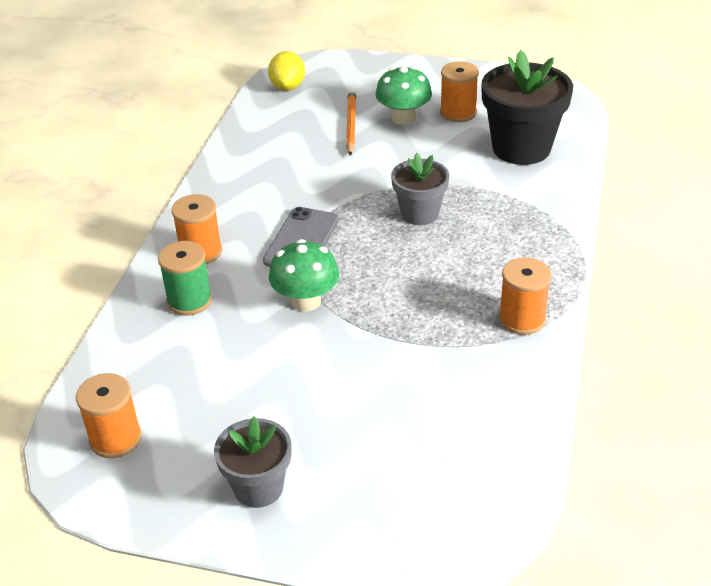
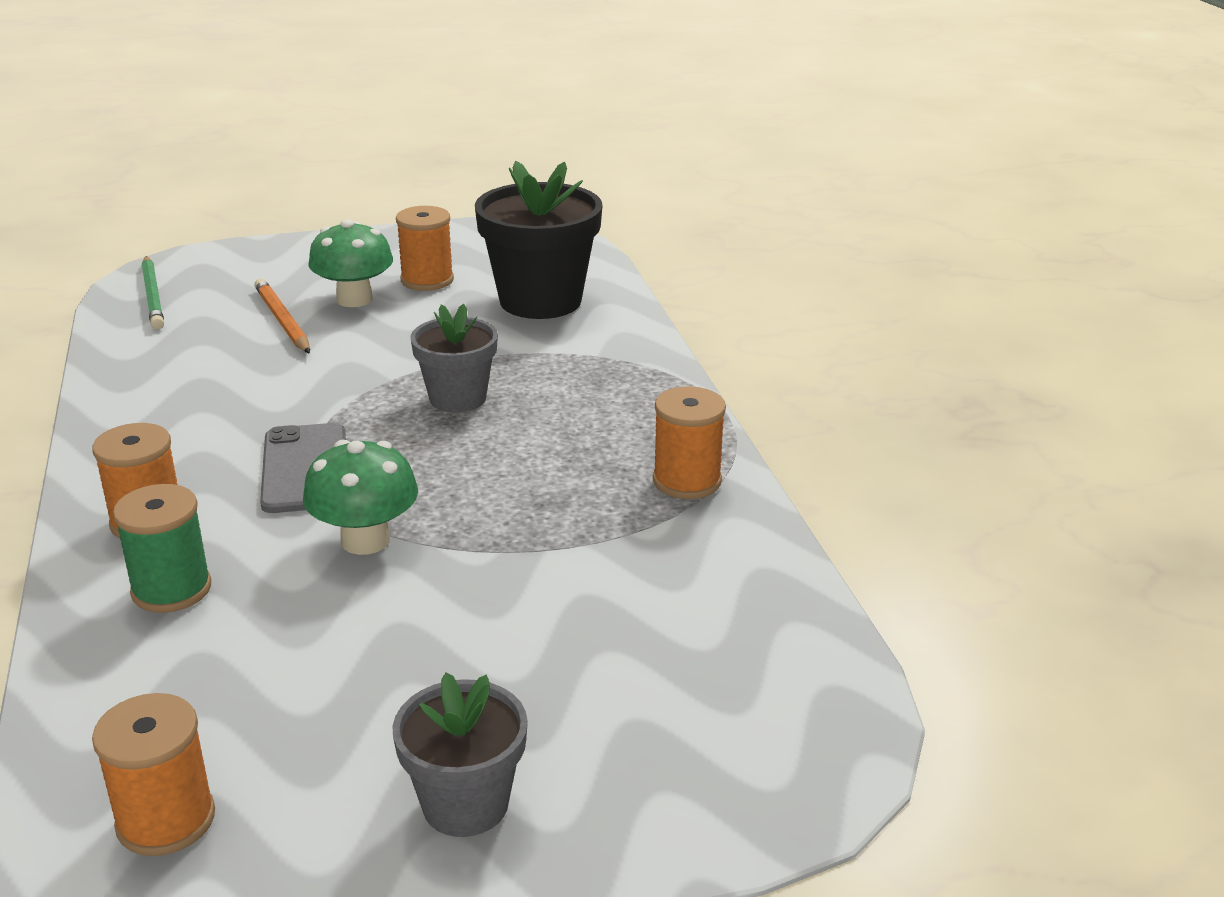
camera: 30 degrees left, 10 degrees down
(288, 87) = (153, 296): yellow lemon -> green pencil

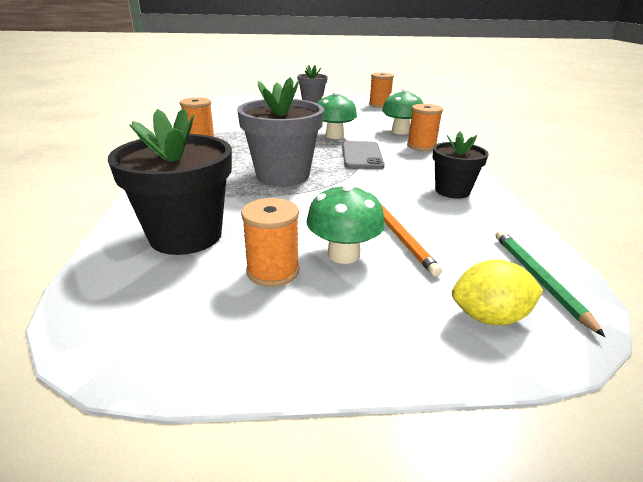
camera: 170 degrees left, 0 degrees up
(166, 396) = (452, 191): none -> black flower pot
(171, 589) = (400, 131): green spool -> green mushroom
(229, 268) = (489, 317): none -> yellow lemon
(457, 398) = (282, 175): grey flower pot -> grey flower pot, size x1.66

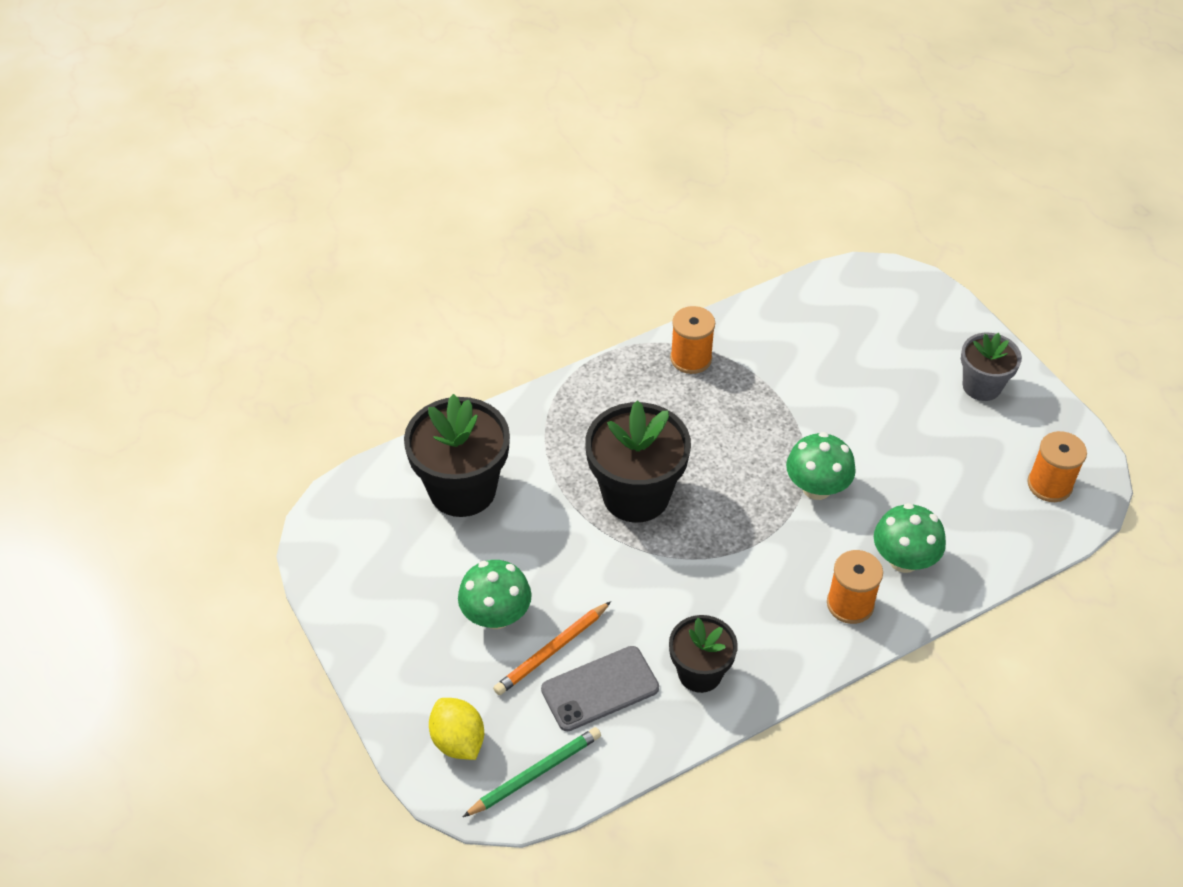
camera: 65 degrees right, 20 degrees up
(273, 271) = (443, 577): orange spool -> none
(282, 175) = (636, 495): grey flower pot -> black flower pot
(362, 155) = (757, 547): grey phone -> grey phone (600, 689)

